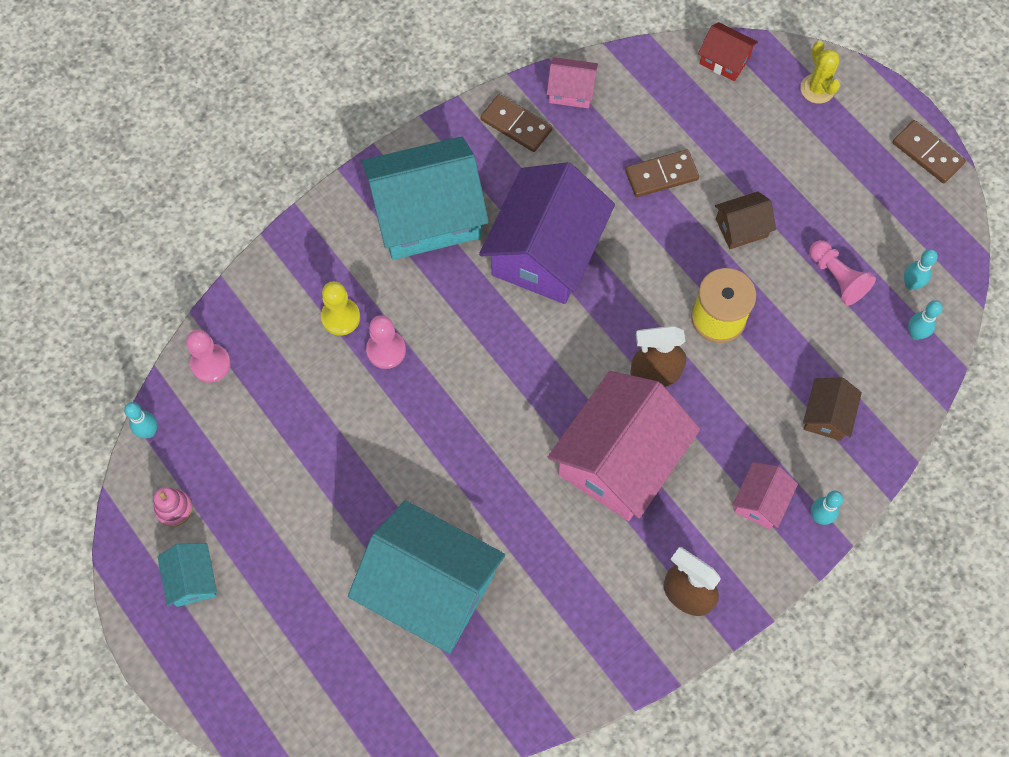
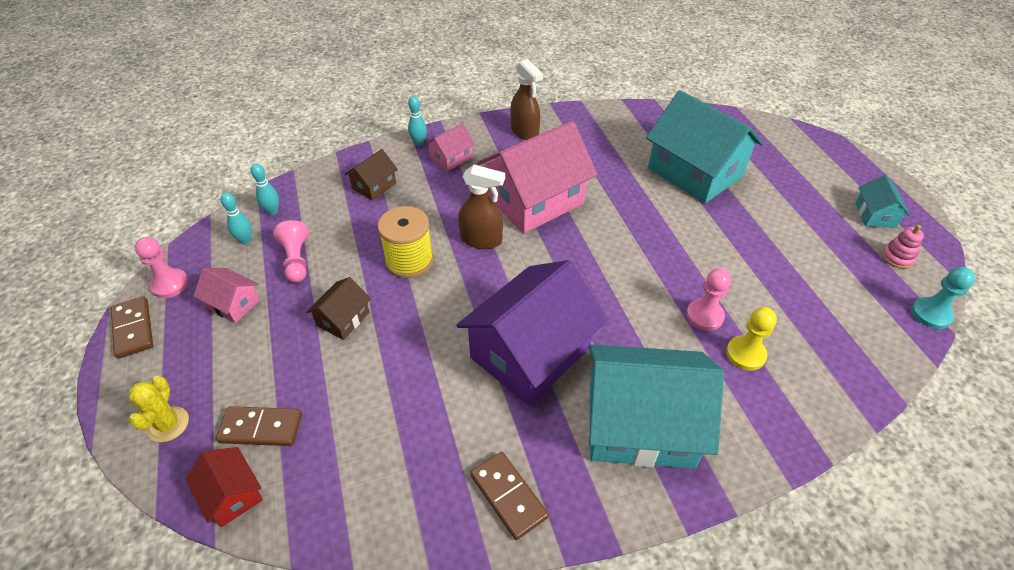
camera: 160 degrees left, 20 degrees down
(149, 432) = (930, 314): turquoise bowling pin -> turquoise pawn
(211, 364) = (877, 351): pink pawn -> pink pawn (170, 284)
(571, 91) = (426, 518): pink house -> pink house (233, 304)
(661, 175) = (384, 387): brown domino -> brown domino (261, 428)
(741, 228) = (343, 319): brown house -> brown house turned 60 degrees counterclockwise

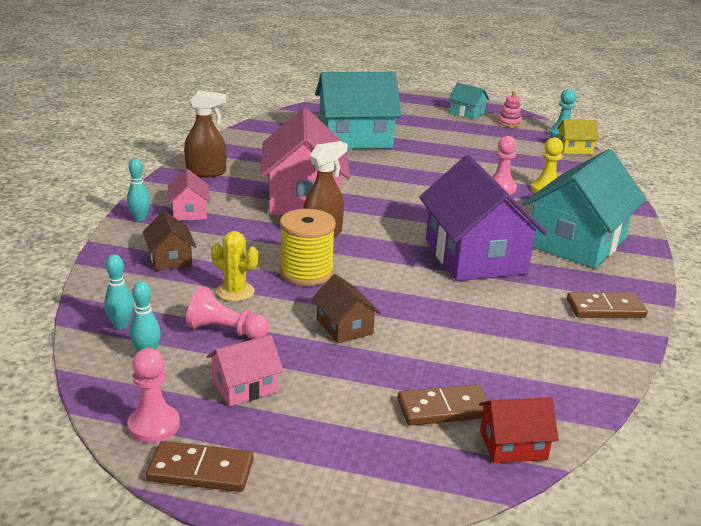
camera: 60 degrees left, 20 degrees down
(168, 424) = (386, 470): yellow cactus -> yellow cactus (235, 292)
(261, 428) = (443, 408): brown domino -> brown domino turned 45 degrees clockwise
(900, 341) = (574, 149): none -> yellow house

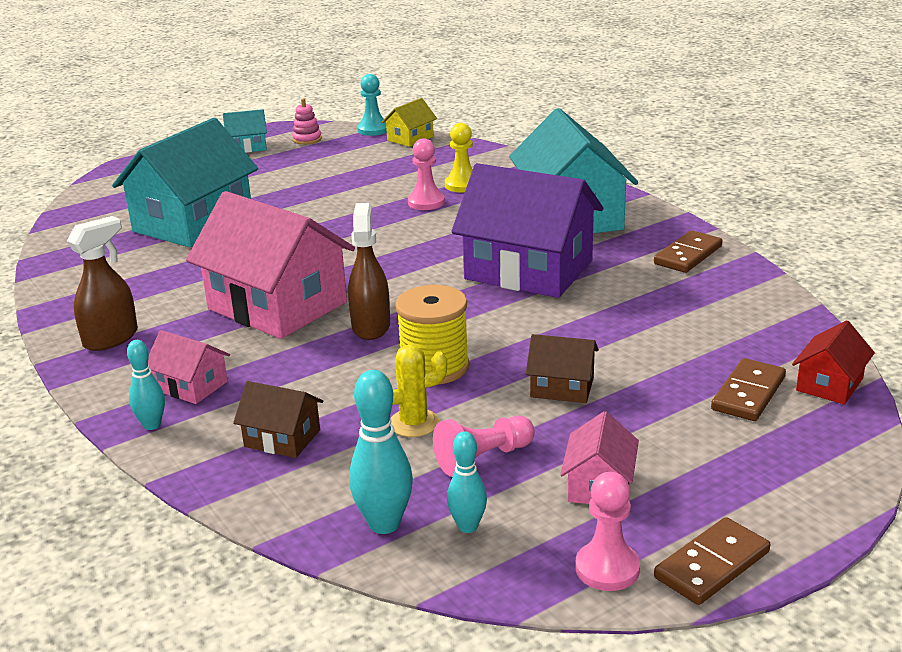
camera: 45 degrees left, 0 degrees up
(121, 325) = (384, 524): turquoise bowling pin -> turquoise bowling pin, size x1.59

